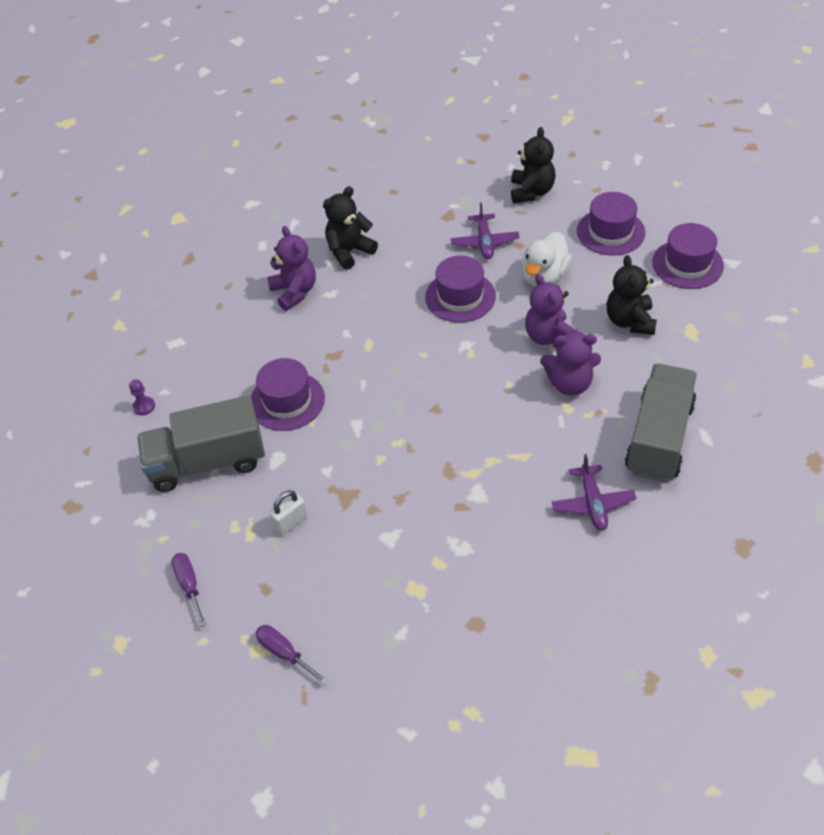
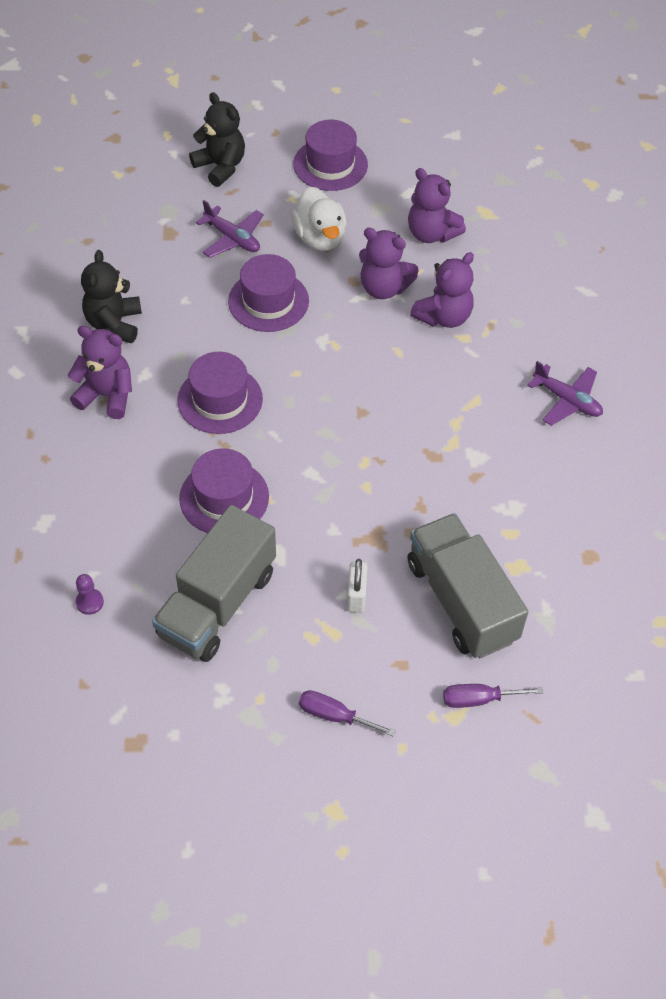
camera: 50 degrees left, 5 degrees up
(630, 321) = (431, 233): black teddy bear -> purple teddy bear
(659, 438) = (556, 315): grey truck -> grey truck (461, 601)
(687, 264) = (422, 157): purple hat -> purple hat (220, 400)

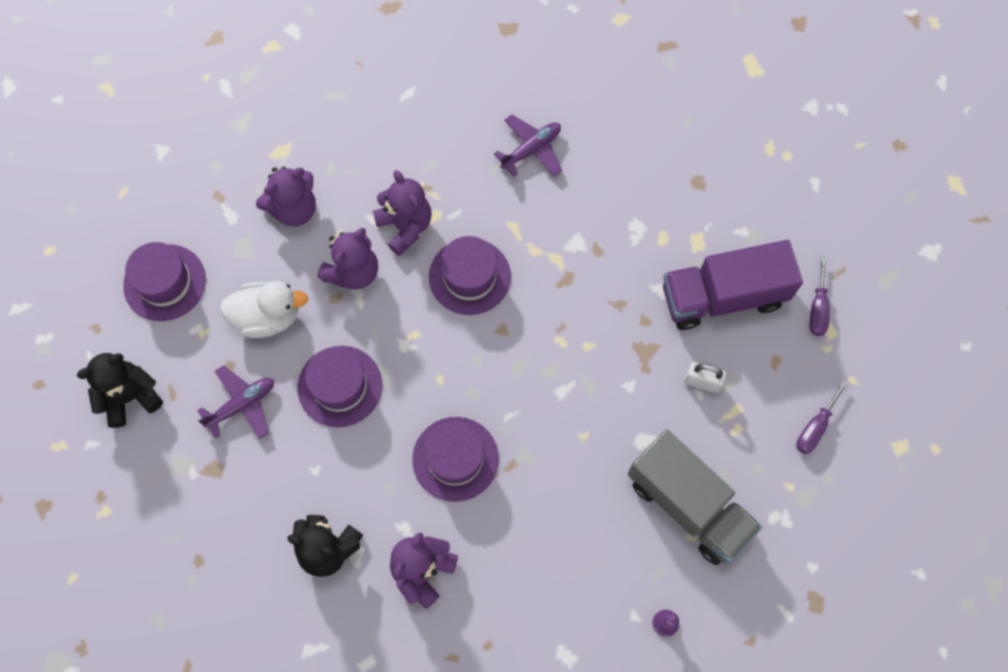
camera: 75 degrees left, 15 degrees up
(224, 497) = (573, 477): purple hat -> purple hat (469, 276)
(461, 601) = (723, 296): grey truck -> purple truck

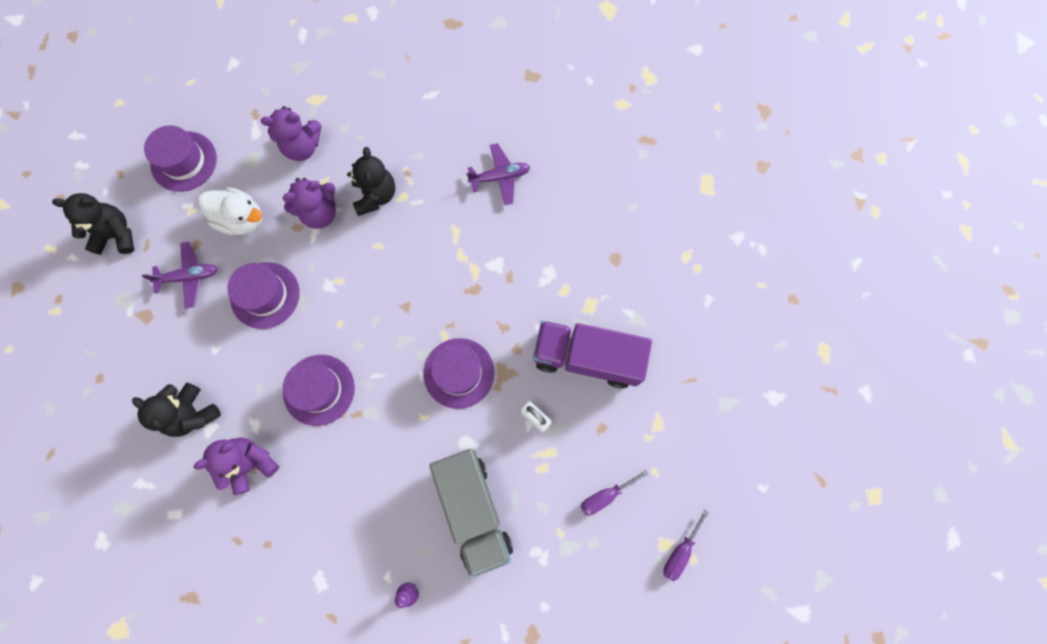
camera: 25 degrees right, 5 degrees up
(405, 226) = (375, 195): purple teddy bear -> black teddy bear
(469, 276) = (402, 255): purple hat -> purple hat (459, 373)
(817, 308) = (657, 401): purple screwdriver -> purple screwdriver (680, 552)

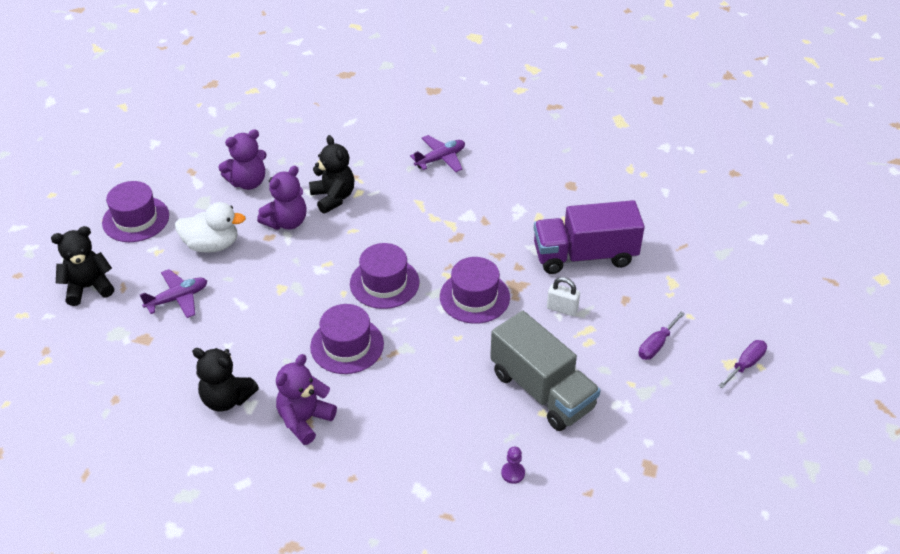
camera: 20 degrees left, 30 degrees down
(265, 295) = (260, 292): purple hat -> purple hat (384, 283)
(680, 552) = (745, 364): purple screwdriver -> purple screwdriver turned 150 degrees counterclockwise

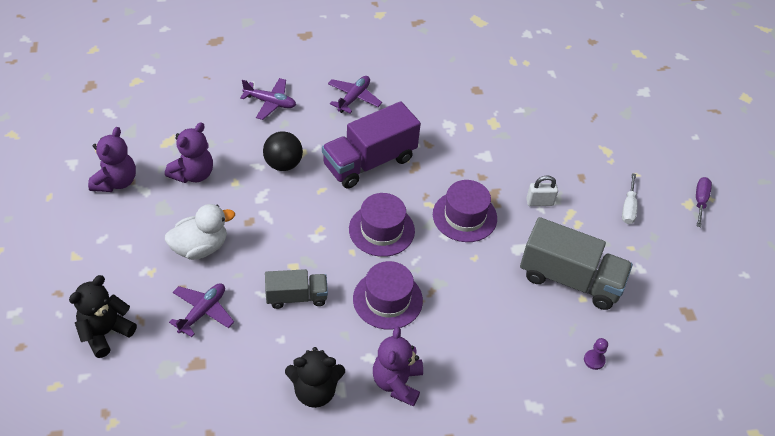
camera: 30 degrees left, 5 degrees up
(136, 219) = (106, 247): purple hat -> none
(266, 314) = (296, 297): none -> grey truck
(286, 222) = (256, 201): purple teddy bear -> purple teddy bear (116, 182)
(333, 197) = (283, 164): black teddy bear -> black ball
(358, 141) = (270, 102): none -> purple plane
(584, 255) = (527, 149): purple truck -> purple truck (369, 162)
(656, 345) = (628, 208): purple screwdriver -> white screwdriver

